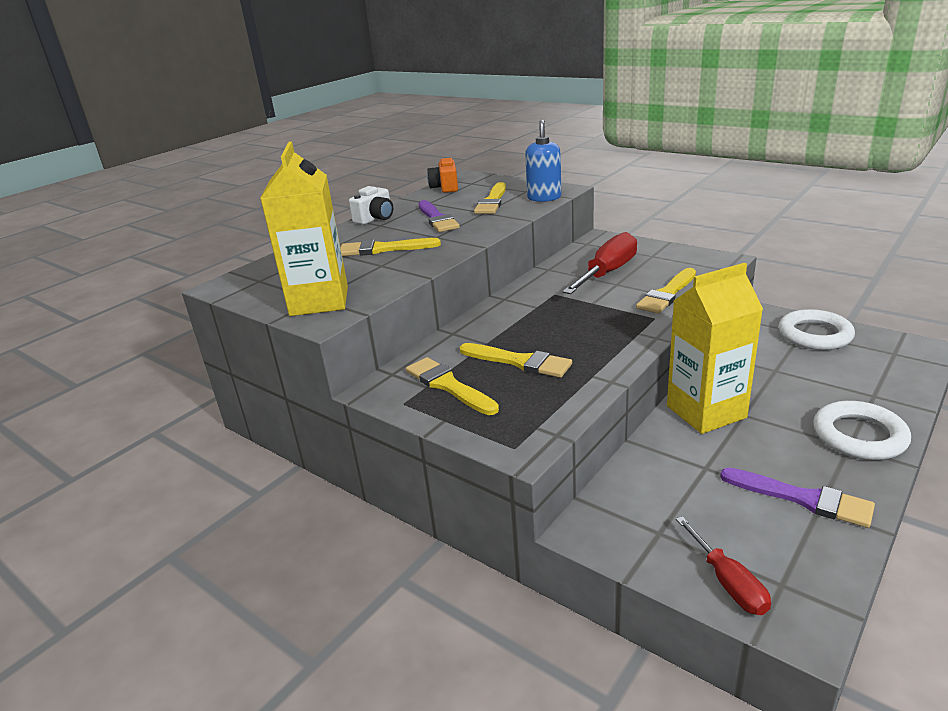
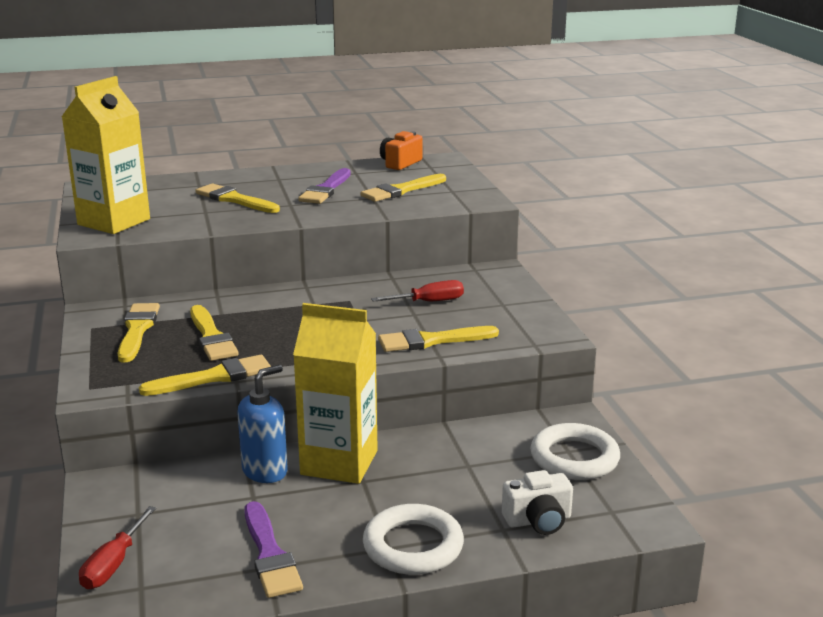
camera: 35 degrees right, 5 degrees down
(375, 218) = (287, 172): white camera -> white camera (538, 521)
(544, 198) = (448, 203): blue soap dispenser -> blue soap dispenser (265, 471)
(590, 387) = (213, 377): none -> yellow brush
(607, 273) = (429, 302): red screwdriver -> red screwdriver, size x0.60

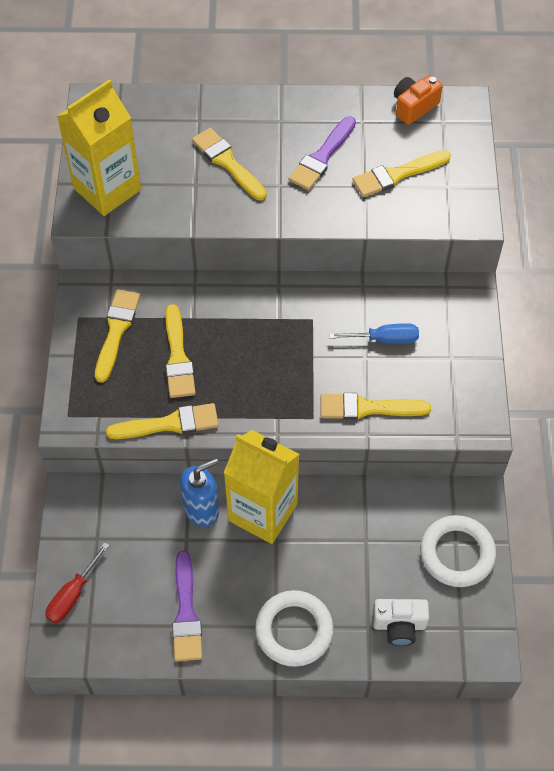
camera: 15 degrees right, 35 degrees up
(429, 302) = (384, 339): red screwdriver -> blue screwdriver

